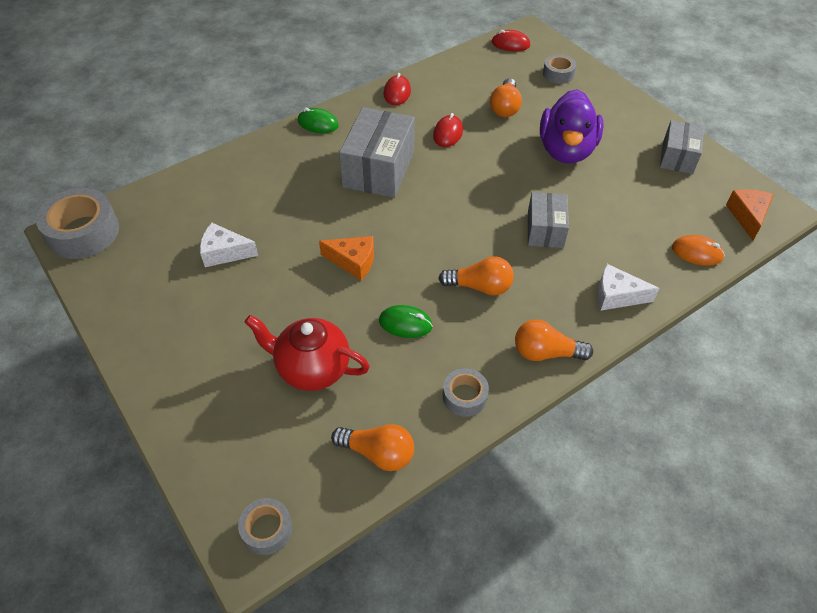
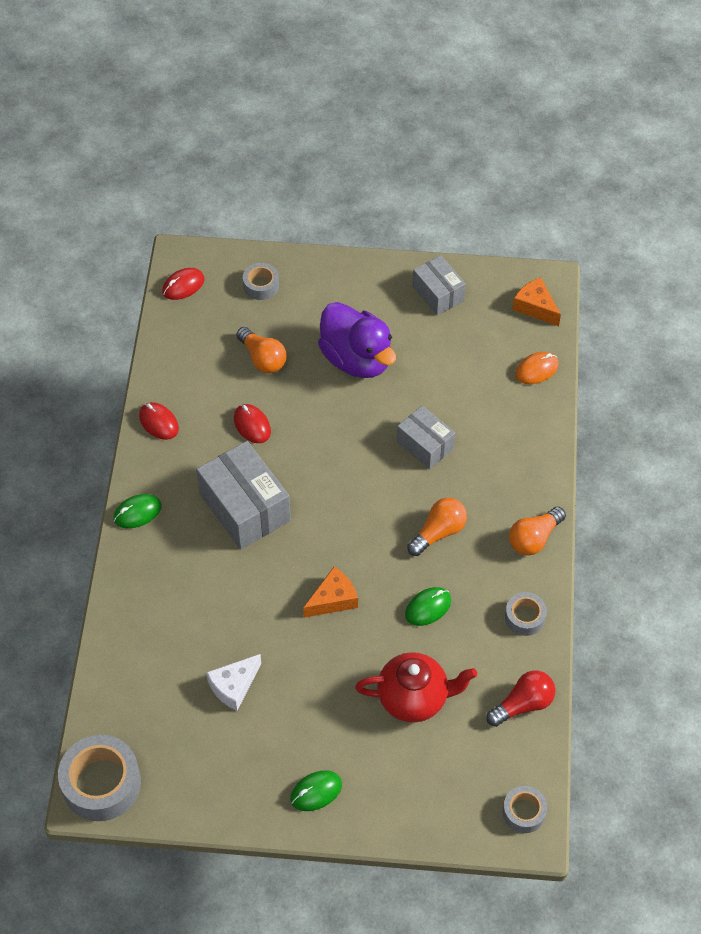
camera: 50 degrees left, 5 degrees up
(170, 359) = (316, 791): none -> green mouse
(312, 369) = (414, 698): red teapot -> red teapot turned 150 degrees counterclockwise
(378, 453) = (523, 704): orange light bulb -> red light bulb
(616, 296) = (527, 453): white cheese -> none

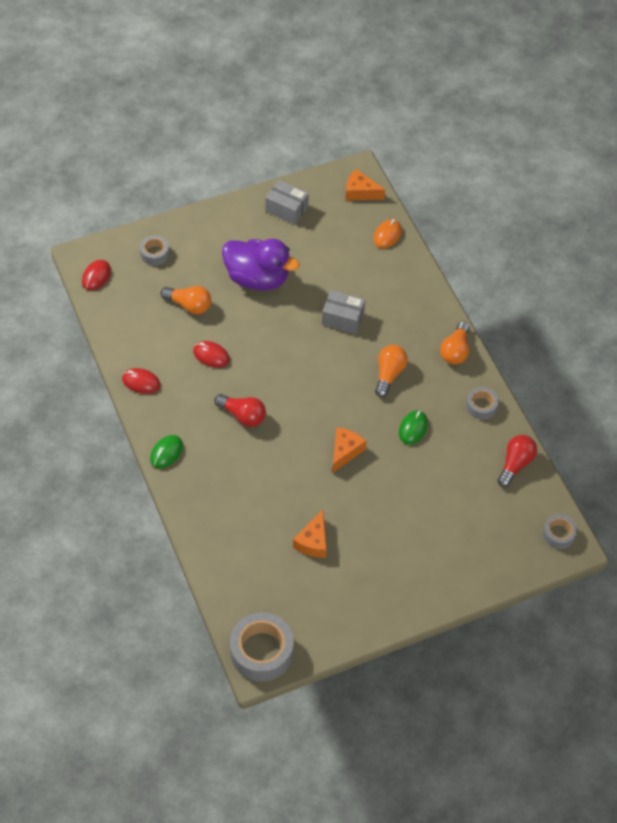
camera: 30 degrees left, 0 degrees up
(234, 686) = (313, 542): white cheese -> orange cheese
(245, 507) = (243, 415): grey box -> red light bulb
(316, 791) = (414, 586): green mouse -> none
(414, 698) = (441, 493): red teapot -> none

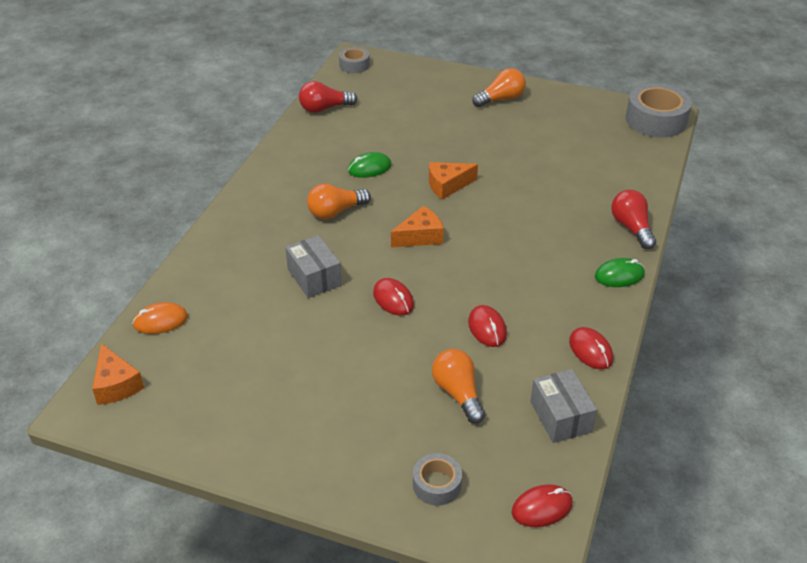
camera: 135 degrees left, 15 degrees down
(243, 415) = (510, 260): red light bulb -> red light bulb (631, 228)
(257, 278) = (349, 371): purple duck -> none
(282, 336) = (393, 299): none -> red mouse
(286, 209) = (218, 425): grey box -> grey box (560, 417)
(313, 542) = (545, 151): orange cheese -> orange cheese (420, 236)
(455, 351) = (254, 194): orange light bulb -> orange light bulb (501, 99)
(481, 406) = (294, 150): grey tape -> none

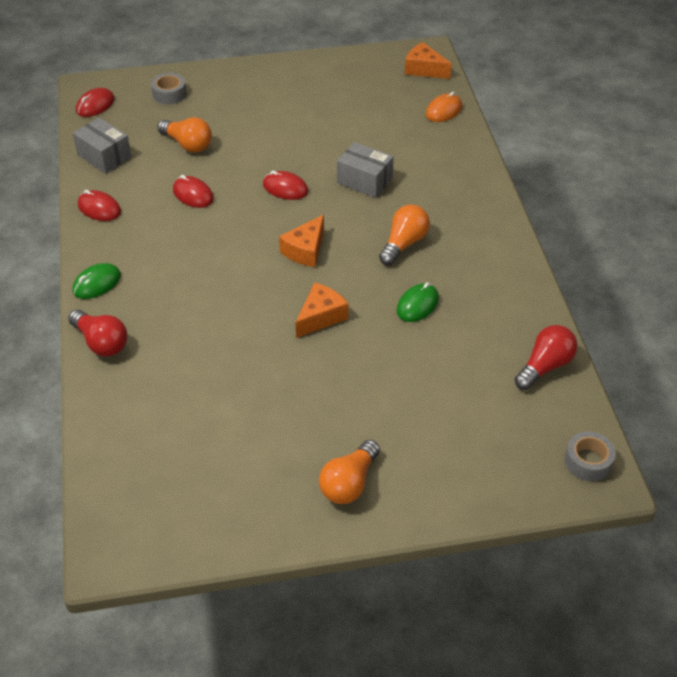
camera: 150 degrees right, 5 degrees up
(656, 120) = (121, 537): grey tape -> none

